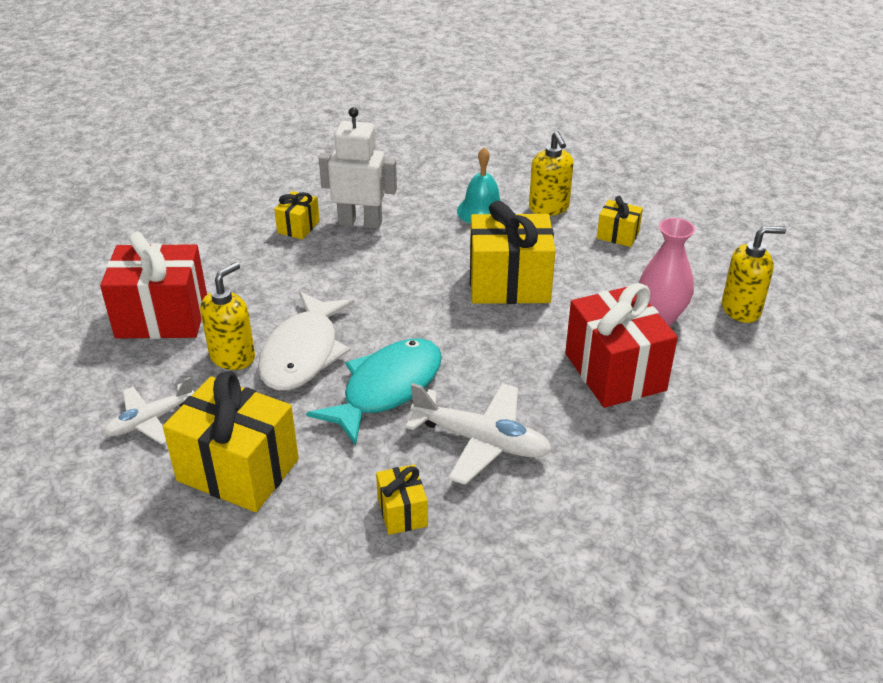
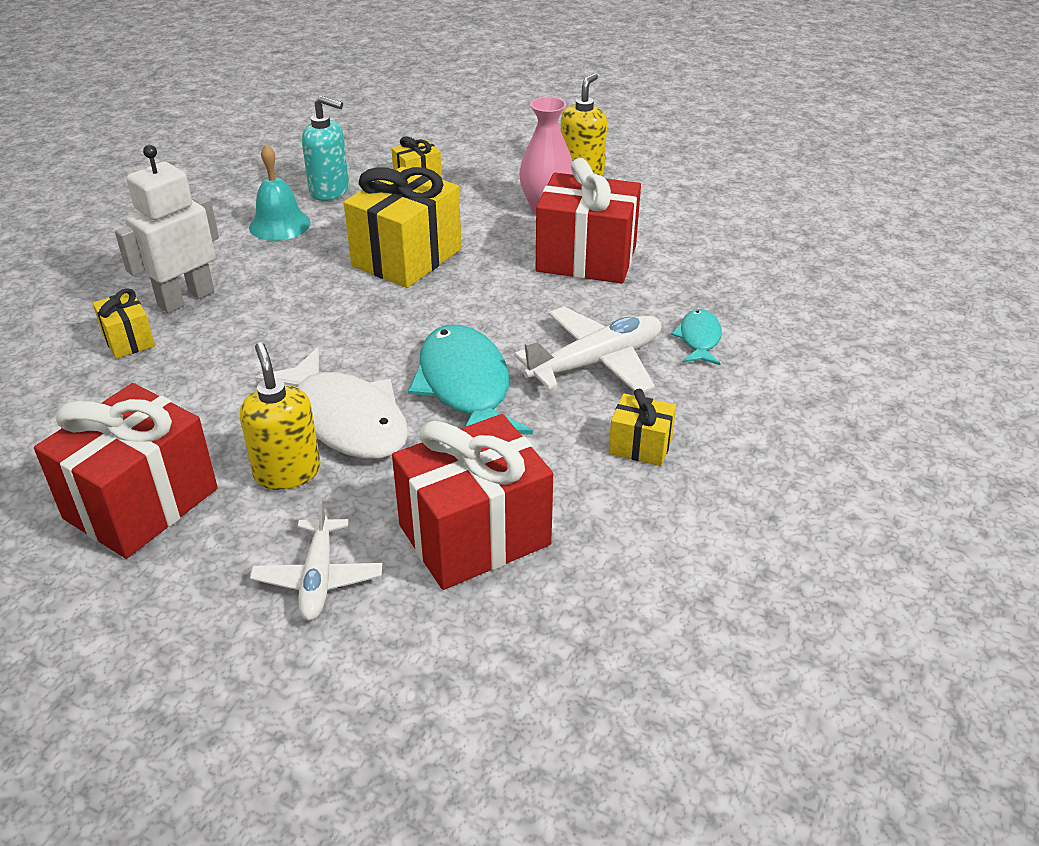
camera: 55 degrees left, 0 degrees up
(238, 470) = (474, 535): yellow gift -> red gift
(549, 208) = (330, 191): yellow soap dispenser -> turquoise soap dispenser
(575, 487) = (699, 339): none -> turquoise fish

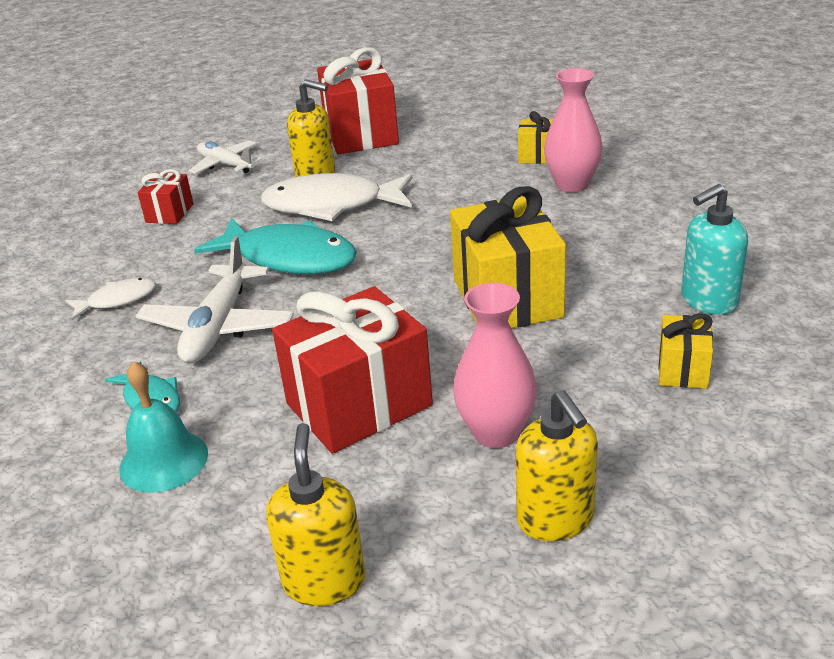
camera: 135 degrees right, 5 degrees down
(186, 299) = (572, 185): white robot -> pink vase
(279, 225) = (658, 252): turquoise bell -> turquoise bell (163, 460)
(474, 535) = (169, 213): red gift -> red gift, size x0.49
(640, 446) = (117, 300): yellow gift -> white fish
(705, 208) = (324, 580): none -> yellow soap dispenser

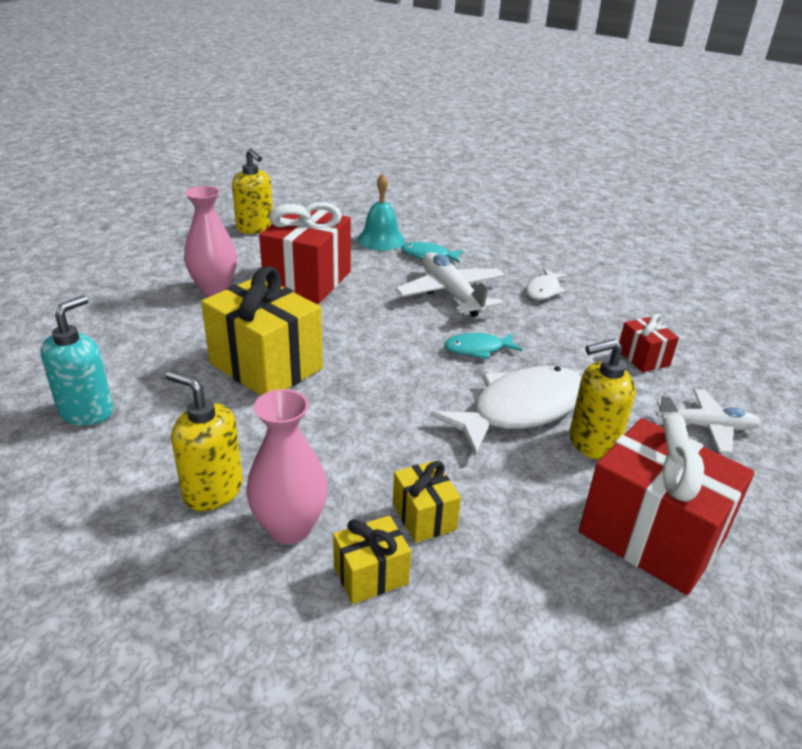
camera: 140 degrees right, 0 degrees up
(289, 258) = (478, 349): turquoise fish -> turquoise fish, size x0.51
(556, 519) = (160, 266): yellow soap dispenser -> yellow soap dispenser (212, 490)
(683, 369) = (102, 350): yellow gift -> yellow gift (424, 517)

